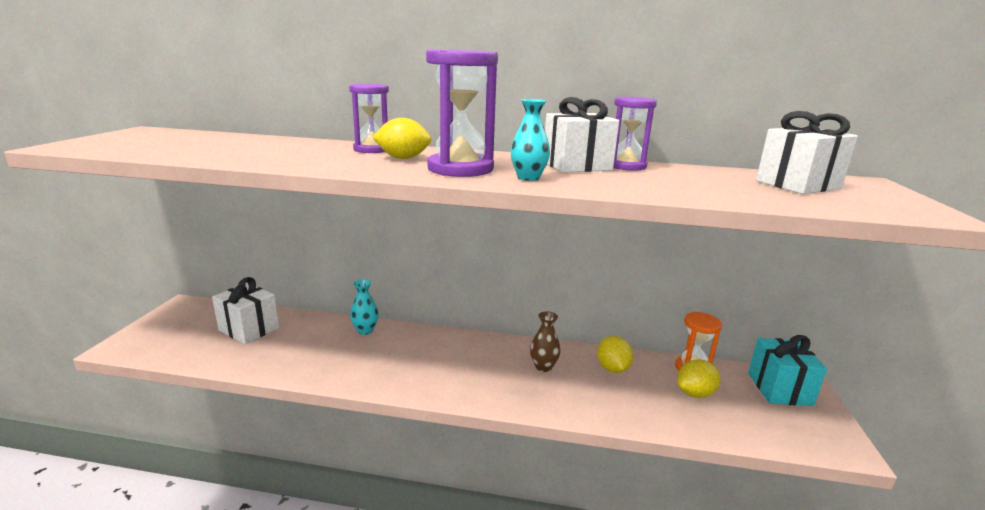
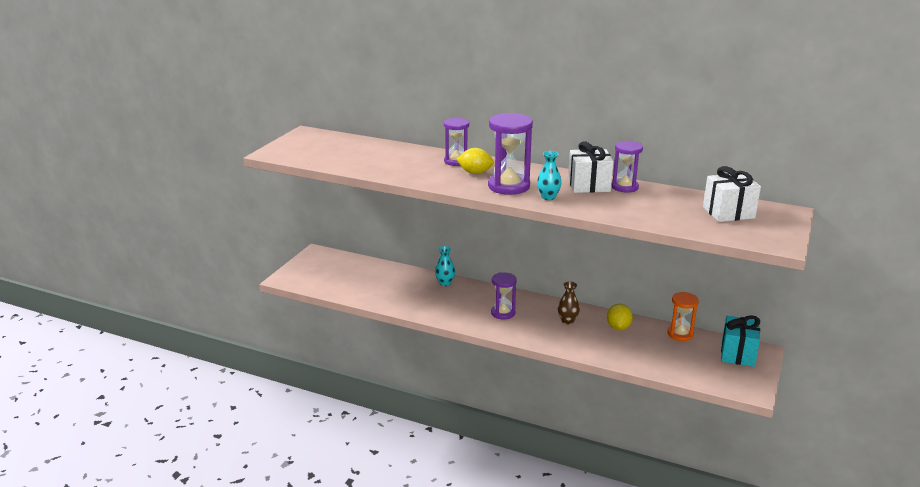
camera: 15 degrees right, 5 degrees up
(249, 329) = (364, 274): white gift -> none
(452, 365) = (503, 313): none -> purple hourglass
(695, 393) = (670, 349): yellow lemon -> none

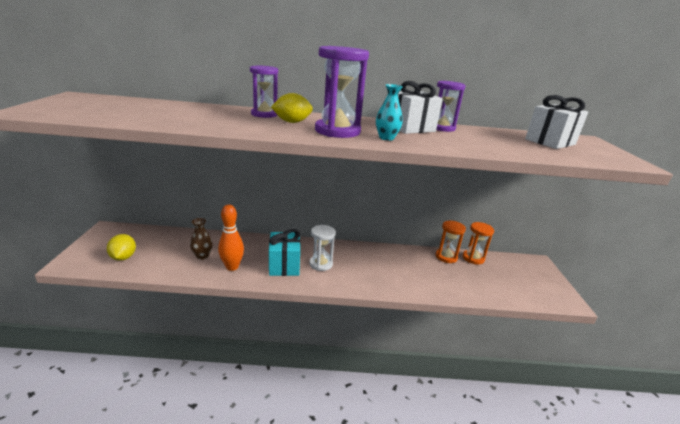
camera: 25 degrees left, 0 degrees up
(417, 302) = (232, 267): none -> orange bowling pin
(445, 283) = (252, 242): turquoise vase -> none
(503, 313) = (321, 264): purple hourglass -> white hourglass
(567, 321) = (381, 262): brown vase -> brown vase (202, 256)
(618, 327) = (424, 261): yellow lemon -> yellow lemon (123, 257)
(647, 328) = (446, 257): none -> orange hourglass
(737, 354) = (526, 268): turquoise gift -> turquoise gift (284, 265)

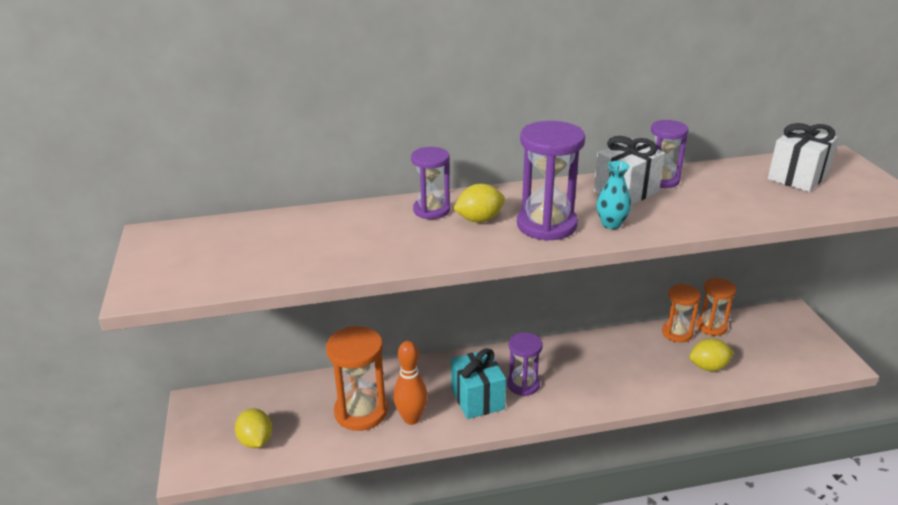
camera: 10 degrees left, 5 degrees up
(202, 256) = (361, 412): brown vase -> orange hourglass
(321, 264) = (523, 384): white hourglass -> purple hourglass
(461, 281) = (708, 367): none -> yellow lemon

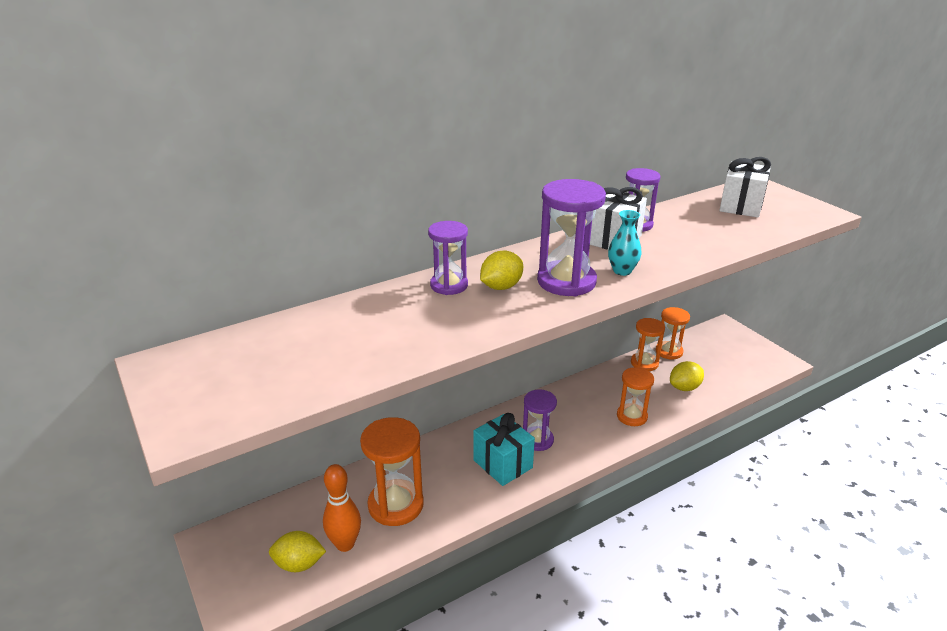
camera: 20 degrees left, 0 degrees up
(256, 441) = (299, 564): yellow lemon -> yellow lemon turned 45 degrees counterclockwise
(411, 418) = (449, 499): orange bowling pin -> orange bowling pin (345, 544)
(633, 383) = (632, 416): none -> orange hourglass

